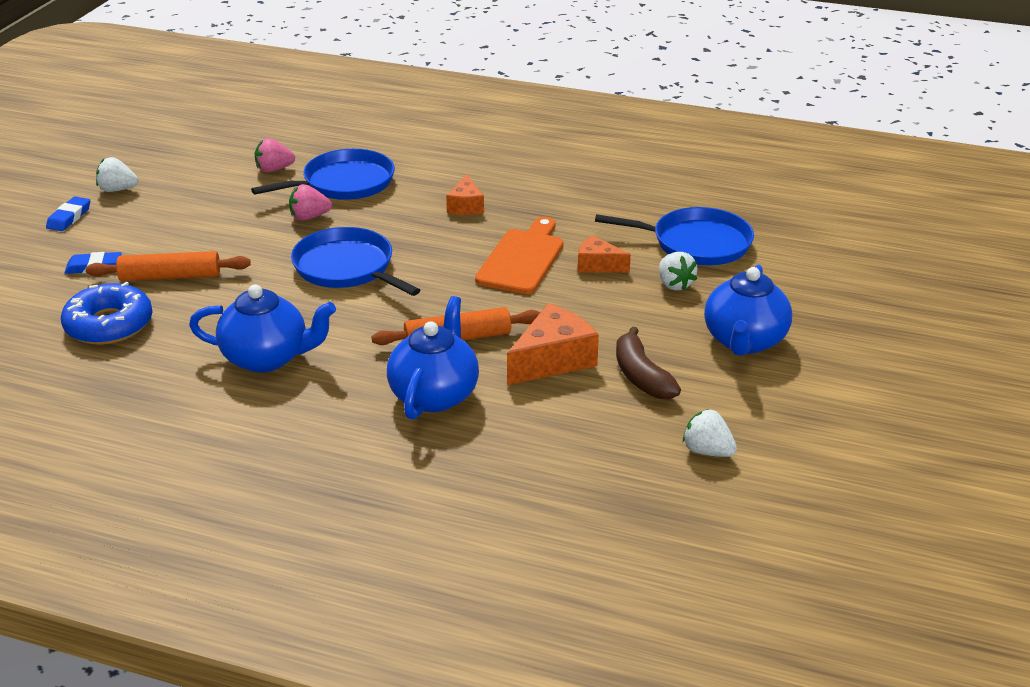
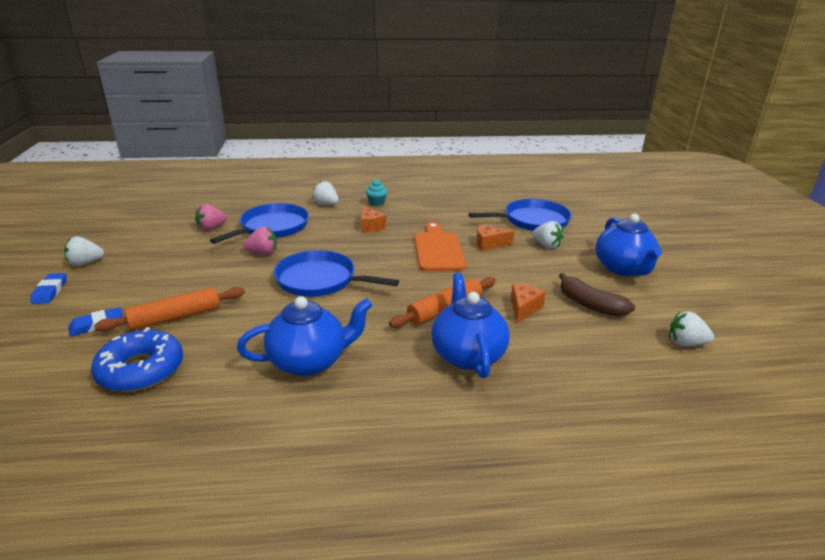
camera: 25 degrees left, 5 degrees down
(309, 217) = (263, 253): pink strawberry -> pink strawberry turned 150 degrees counterclockwise
(436, 160) = (326, 204): none -> white strawberry
(504, 171) = (376, 203): none -> turquoise cupcake
(553, 360) = (524, 308): orange cheese -> orange cheese, size x0.60

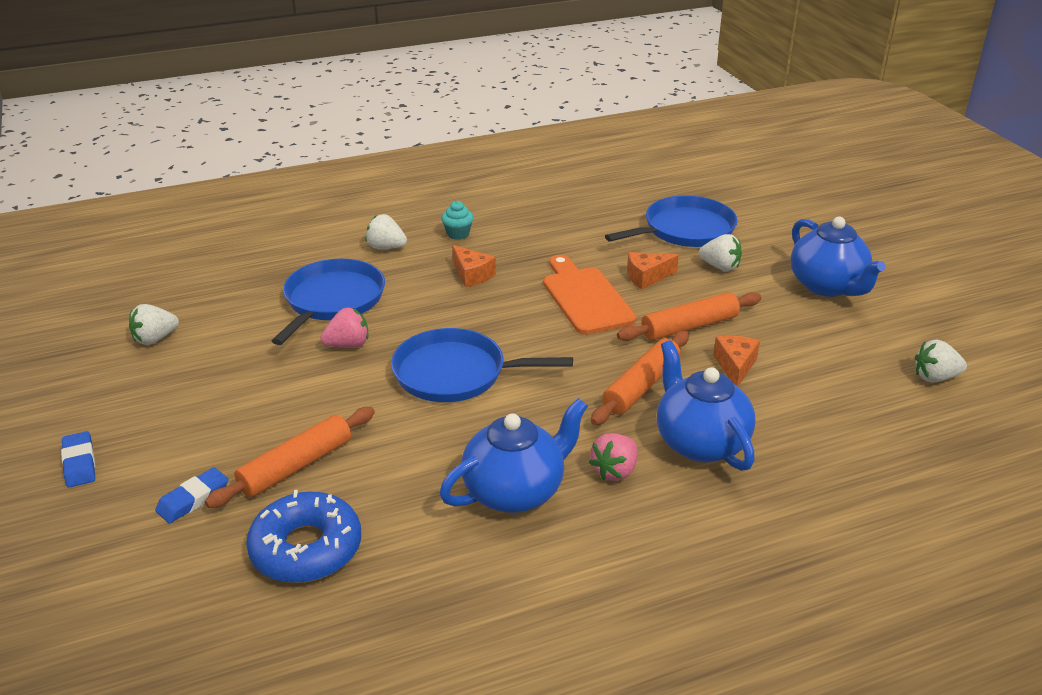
camera: 15 degrees left, 5 degrees up
(85, 263) = (95, 408): white strawberry -> white strawberry (155, 339)
(211, 228) = (242, 317): pink strawberry -> pink strawberry (615, 471)
(503, 278) = (689, 326): none -> orange rolling pin
(590, 305) = (810, 346): brown banana -> none

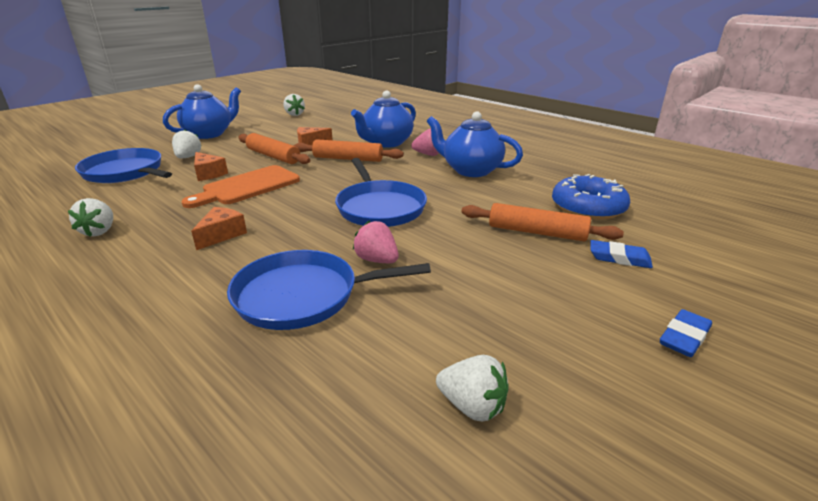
camera: 115 degrees left, 5 degrees down
(386, 247) = (163, 300): white strawberry -> white strawberry (99, 231)
(458, 234) = (126, 263): turquoise cupcake -> none

